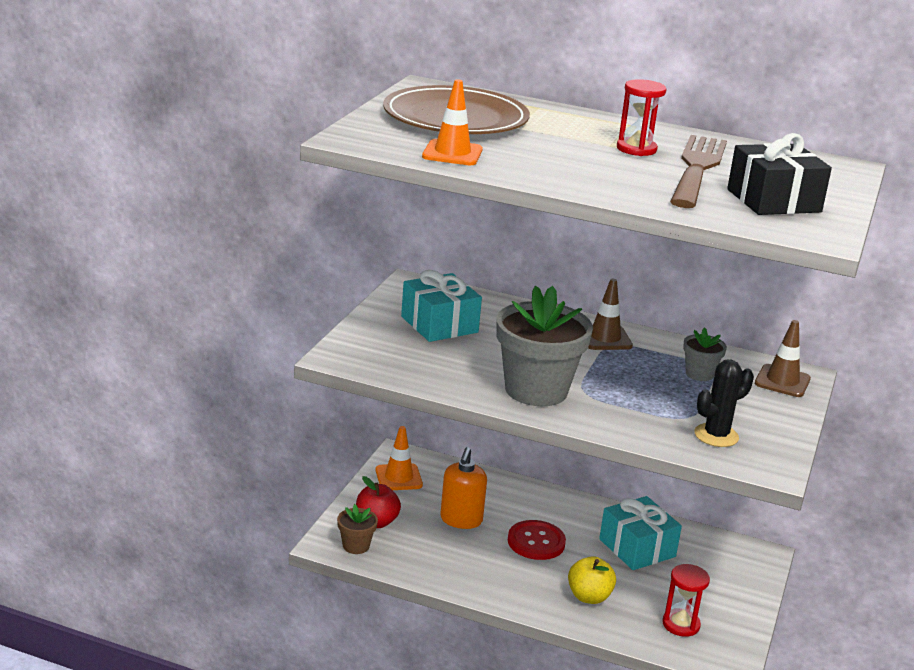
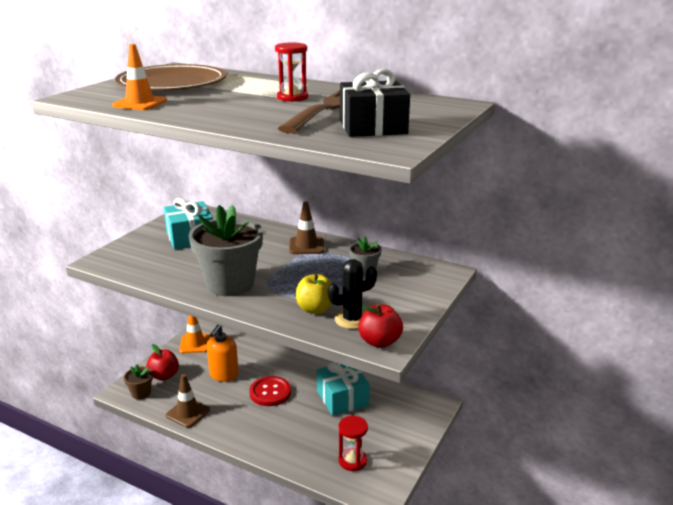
camera: 10 degrees right, 0 degrees up
(589, 597) = (291, 436): yellow apple -> yellow apple (315, 309)
(763, 462) = (379, 342): none -> red apple
(782, 381) = (427, 277): brown traffic cone -> brown traffic cone (188, 413)

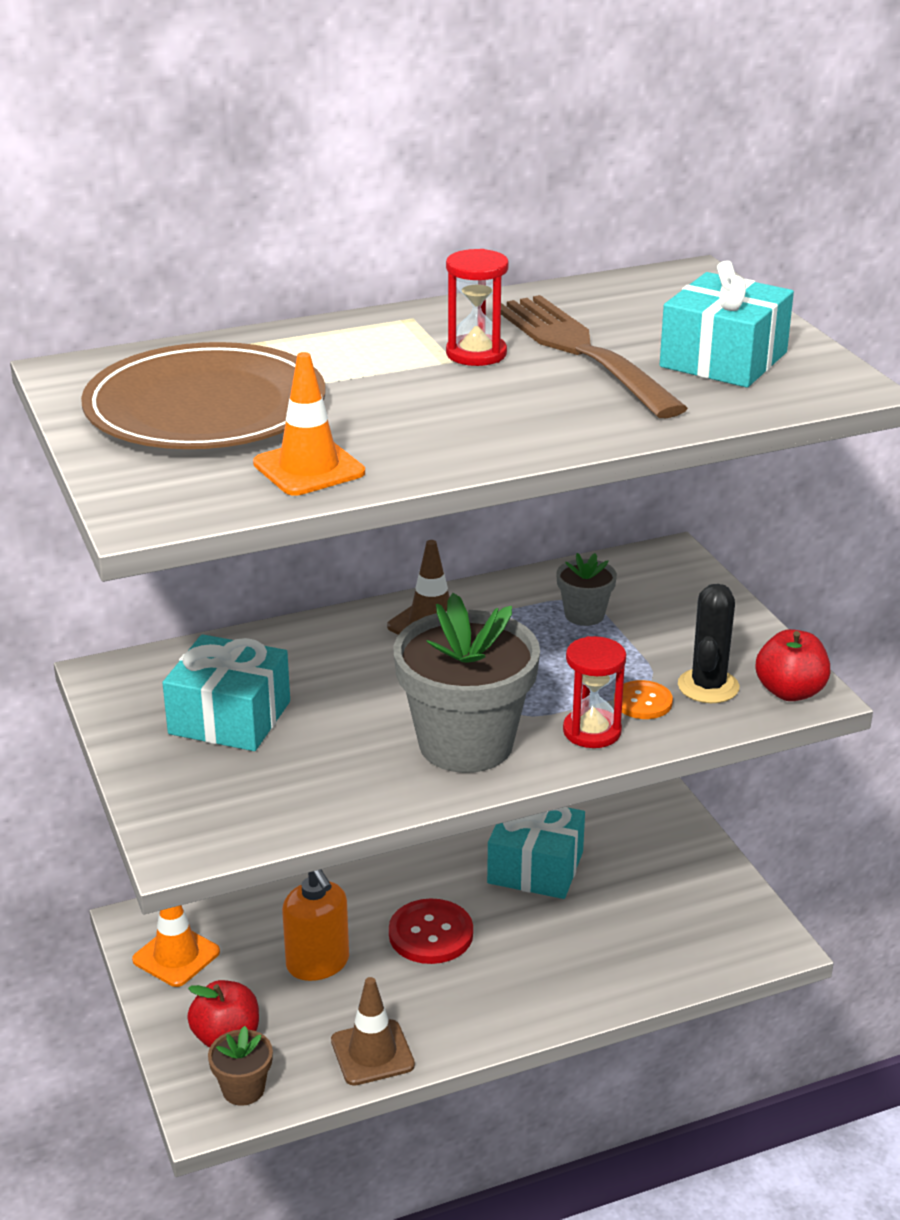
camera: 50 degrees left, 5 degrees up
(315, 309) = (643, 702): yellow apple -> orange button
(352, 461) = (682, 932): red hourglass -> red hourglass (592, 731)
(373, 127) = (723, 359): black gift -> turquoise gift

